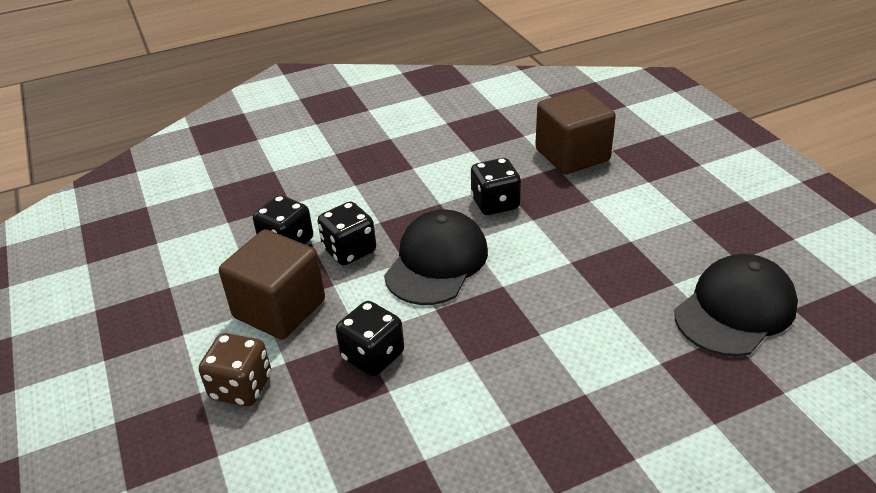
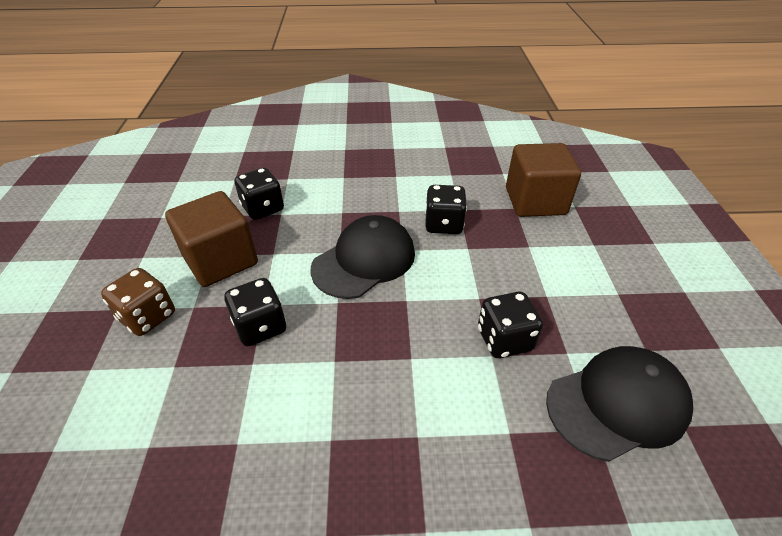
camera: 20 degrees right, 5 degrees up
(349, 250) = (303, 229): black dice -> black dice (504, 339)

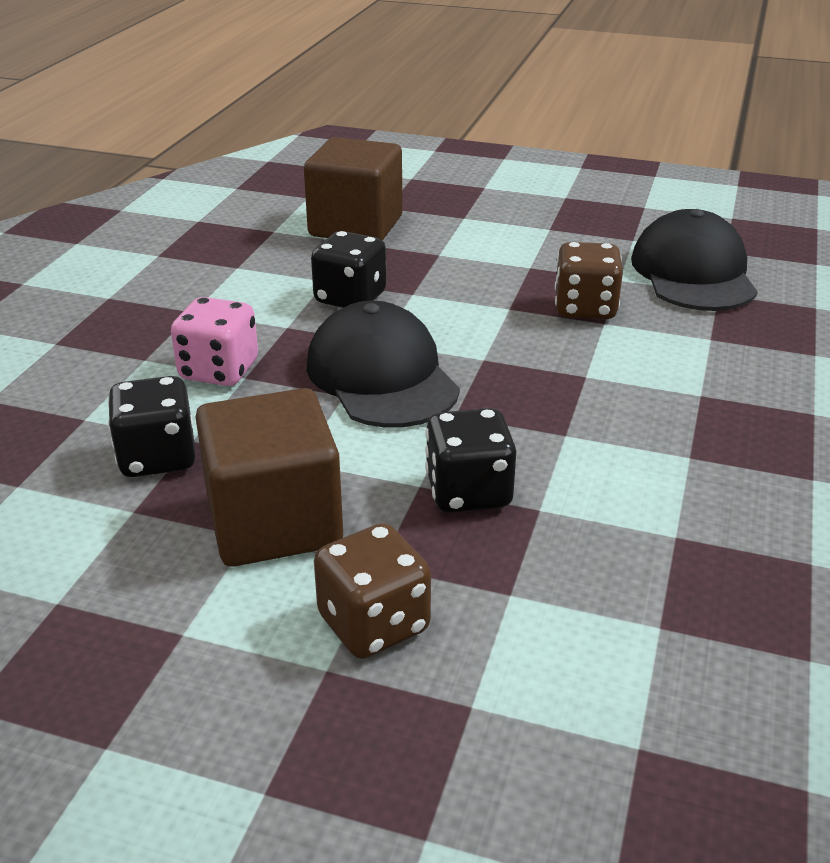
camera: 70 degrees left, 10 degrees down
(342, 202) = (219, 371): none -> pink dice
(504, 339) = (585, 308): black dice -> brown dice

